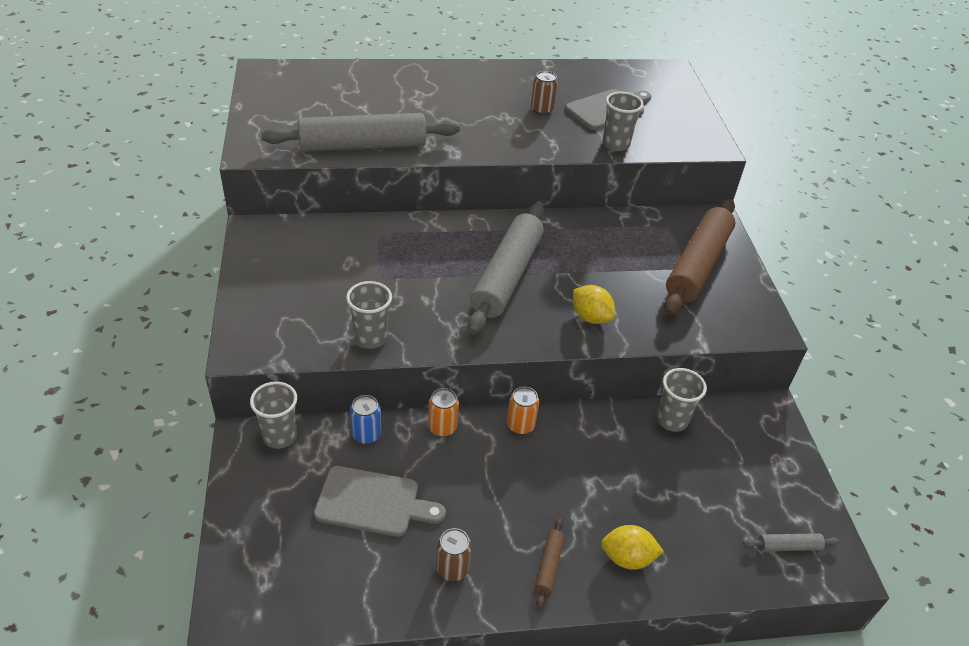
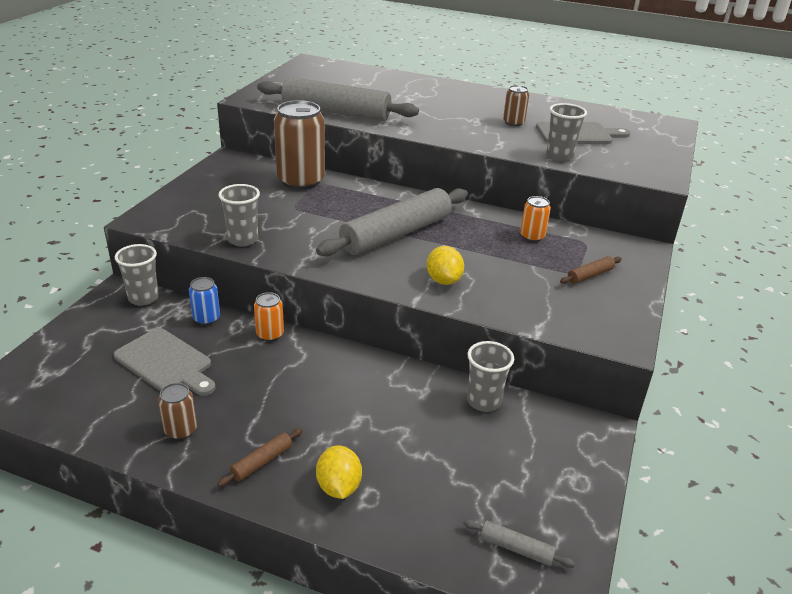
camera: 30 degrees right, 10 degrees down
(359, 237) = (301, 181): none -> brown can
(520, 425) = (337, 355): orange can -> orange can (532, 236)
(627, 558) = (338, 487): yellow lemon -> yellow lemon turned 45 degrees clockwise
(698, 265) = (590, 275): brown rolling pin -> brown rolling pin, size x0.41

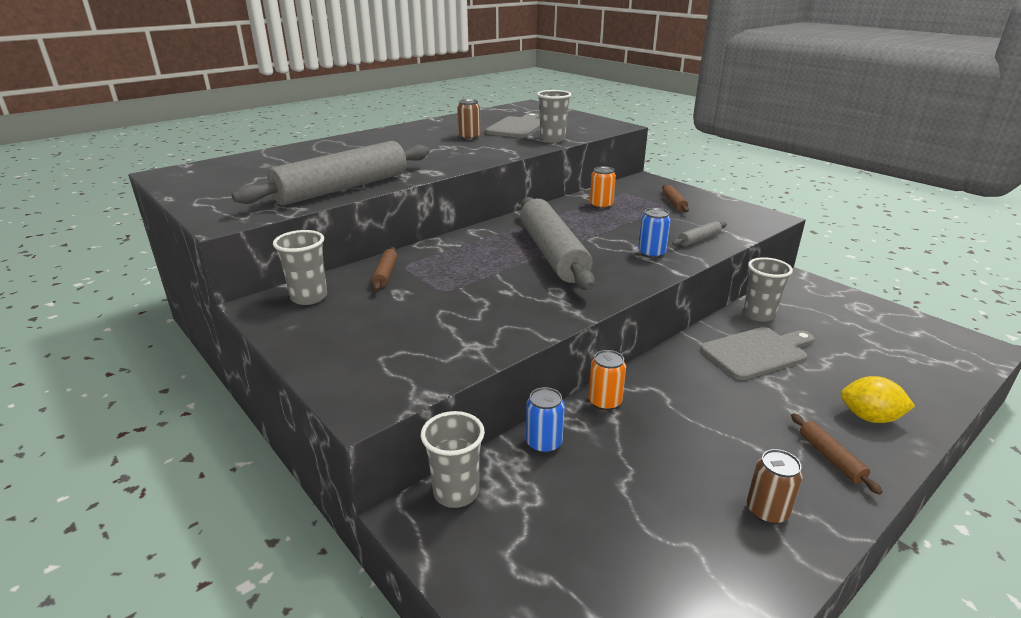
camera: 60 degrees left, 5 degrees down
(166, 362) = (624, 498): grey cutting board -> grey cutting board (757, 352)
(243, 240) = (494, 336): grey cup -> grey cup (309, 297)
(301, 181) = (385, 274): brown can -> brown rolling pin
(443, 280) = (651, 253): yellow lemon -> blue can
(516, 548) = (938, 351): grey rolling pin -> grey rolling pin (699, 239)

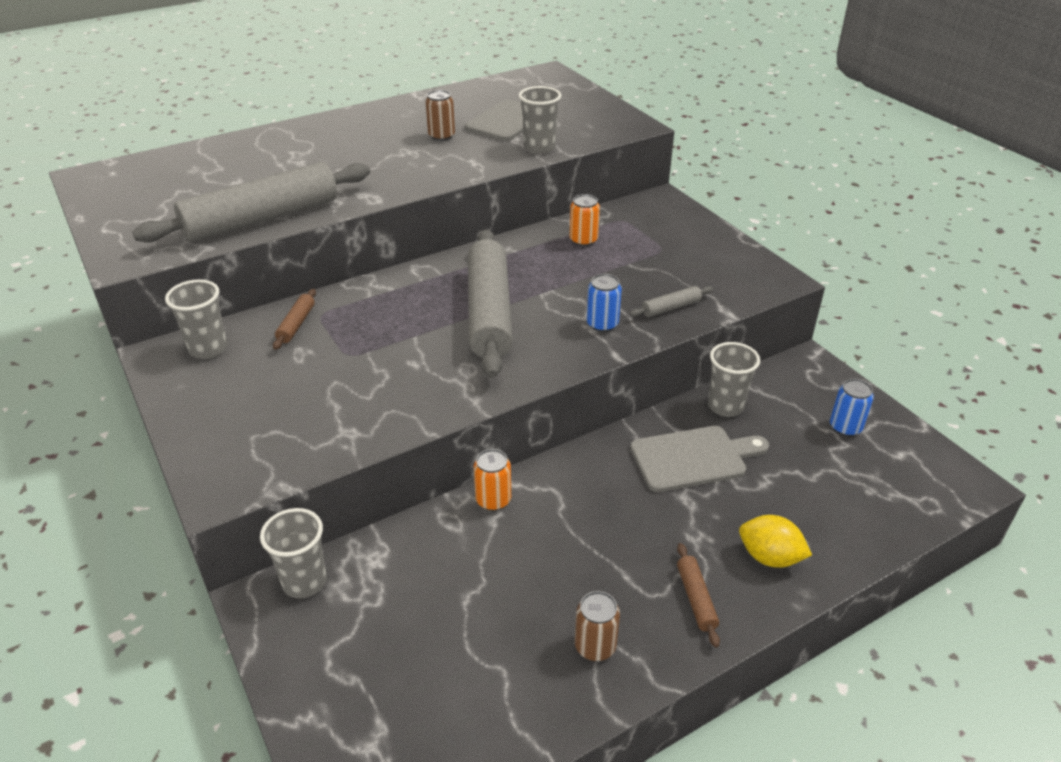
camera: 10 degrees right, 10 degrees up
(544, 443) = (410, 540): blue can -> blue can (845, 427)
(674, 203) = (674, 244): brown rolling pin -> none

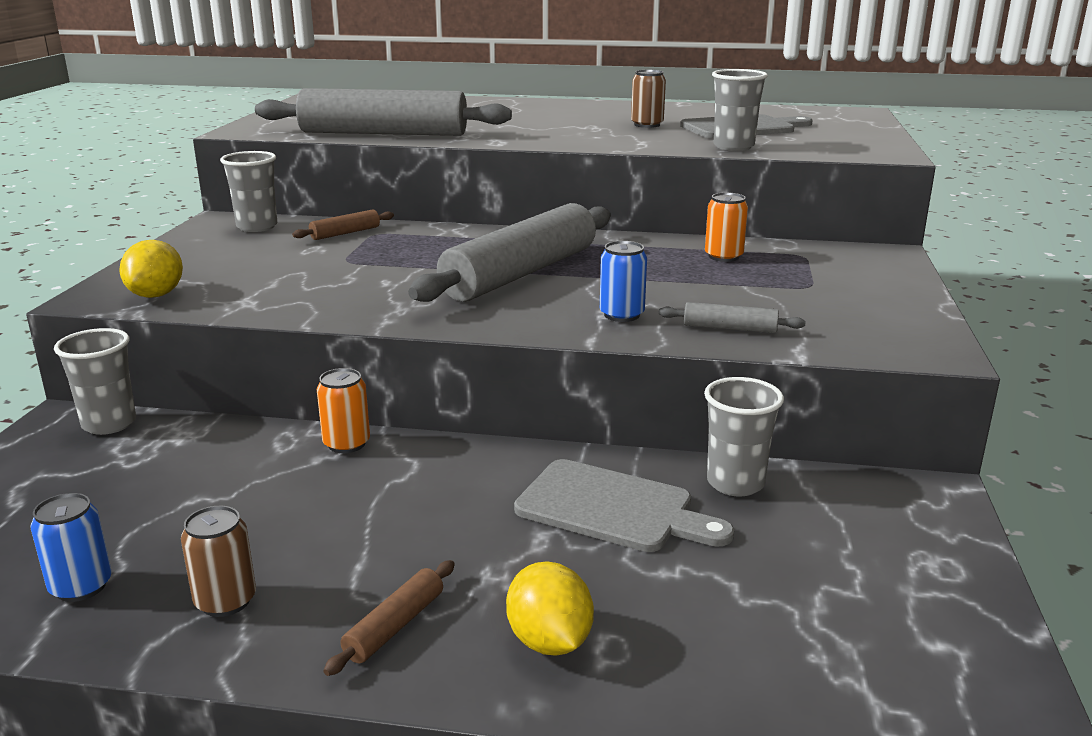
camera: 40 degrees right, 15 degrees down
(265, 462) = (156, 295): none -> yellow lemon
(845, 427) = (886, 575): blue can -> blue can (81, 587)

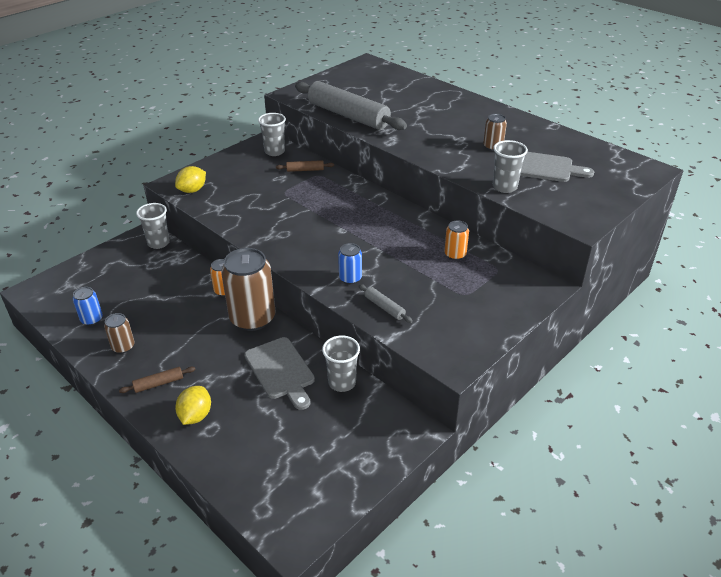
camera: 35 degrees right, 15 degrees up
(455, 460) = (252, 318): none -> brown can
(520, 273) = (344, 230): grey rolling pin -> none

